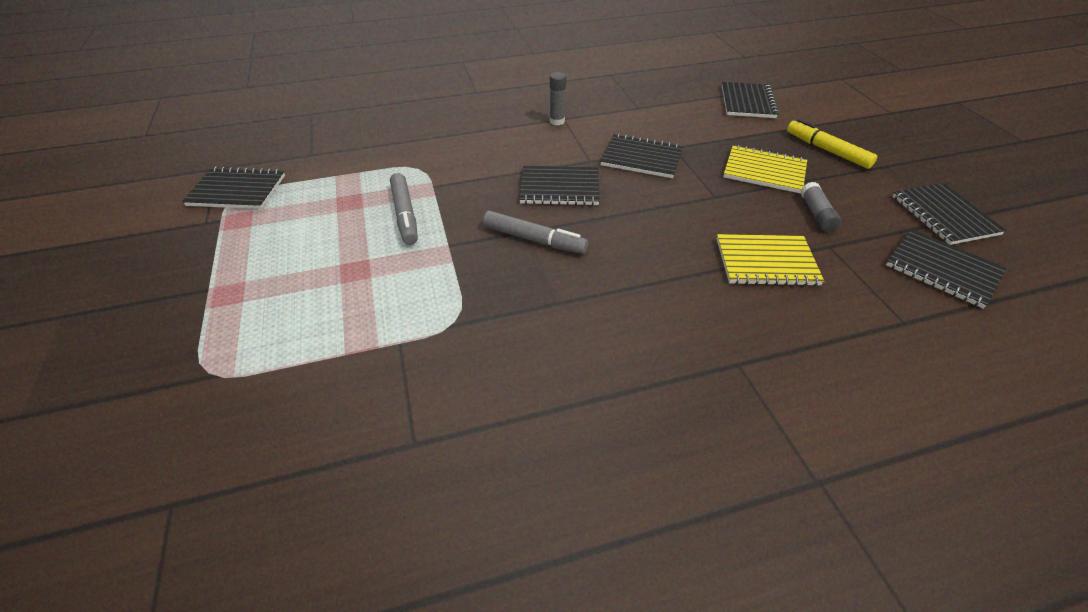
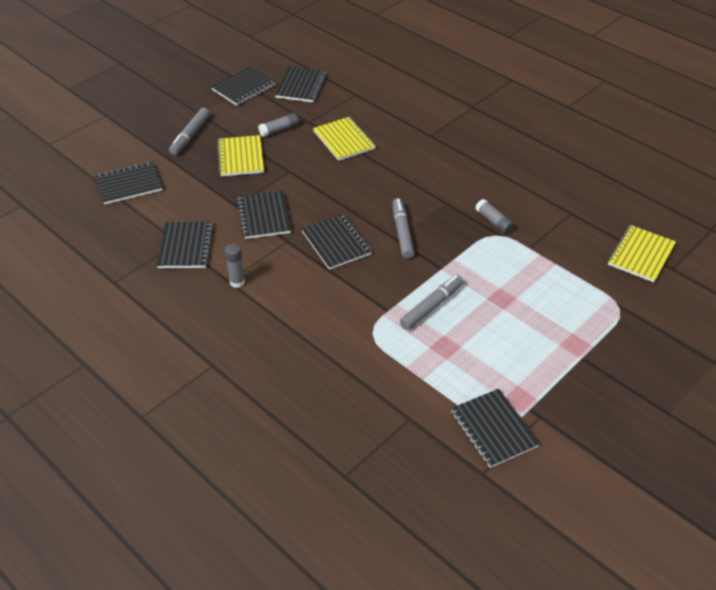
camera: 120 degrees left, 0 degrees up
(241, 478) = (641, 255): none -> yellow notebook
(479, 332) = (494, 222): none -> grey glue stick
(629, 109) = (186, 246): none -> black notebook
(827, 150) = (190, 136): yellow marker -> grey marker

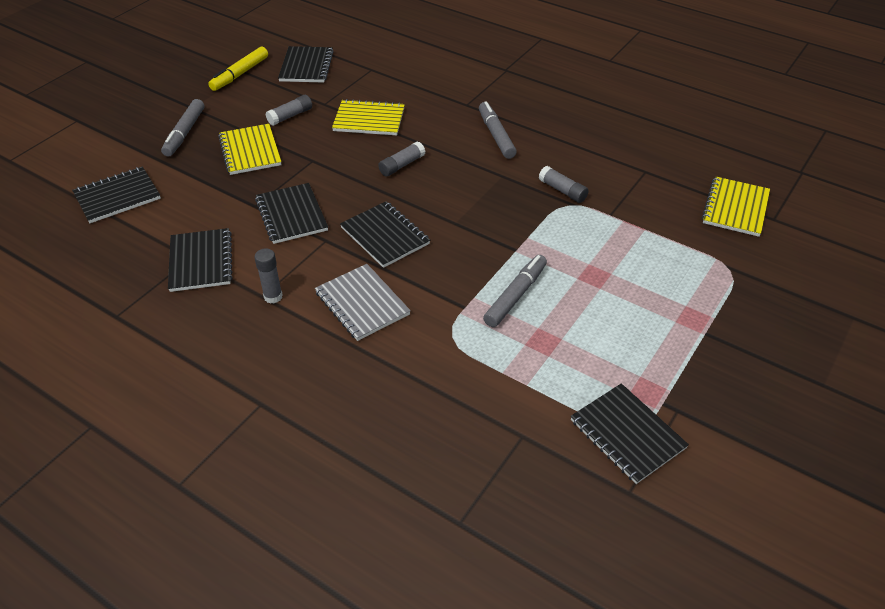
camera: 10 degrees left, 0 degrees up
(244, 87) = (240, 74): black notebook -> yellow marker
(306, 297) = (362, 303): none -> grey notebook
(344, 140) = (369, 119): yellow notebook -> yellow notebook turned 45 degrees counterclockwise
(363, 184) = (402, 165): none -> grey glue stick
(402, 232) = (460, 215): grey marker -> grey marker (496, 135)

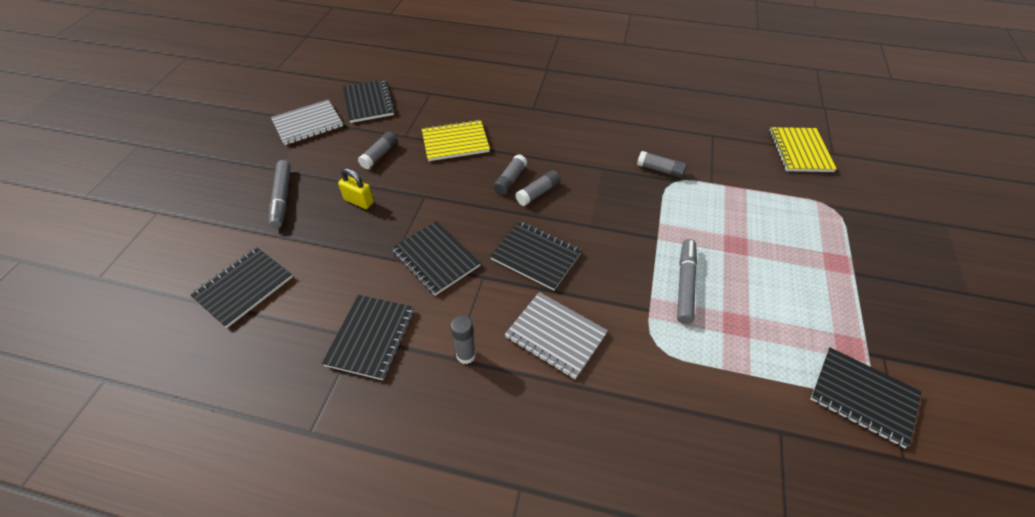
camera: 20 degrees left, 5 degrees up
(201, 261) = (371, 337): black notebook -> black notebook turned 45 degrees clockwise
(240, 74) = (308, 124): yellow marker -> grey notebook
(250, 151) = (359, 201): yellow notebook -> yellow padlock
(422, 183) = (538, 193): none -> grey glue stick
(496, 135) = (574, 131): grey marker -> none

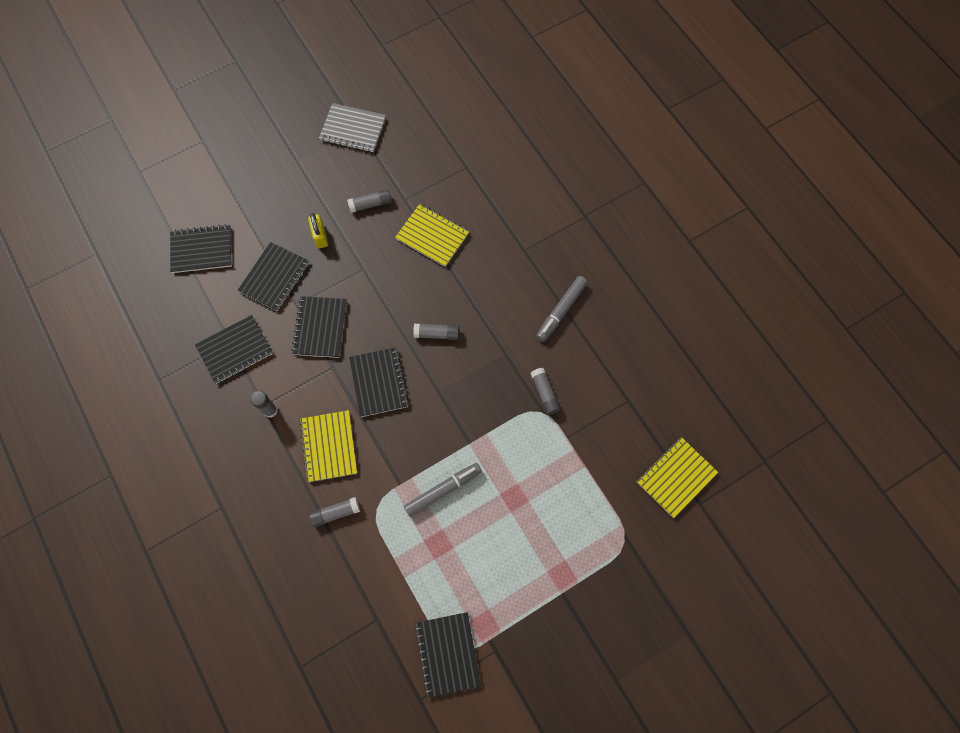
camera: 45 degrees right, 20 degrees up
(282, 198) = (279, 192): grey marker -> grey marker (561, 311)
(368, 102) = (413, 140): black notebook -> black notebook (274, 277)
(510, 180) = (431, 306): grey glue stick -> grey glue stick (335, 513)
(555, 336) = (329, 446): grey notebook -> yellow notebook

